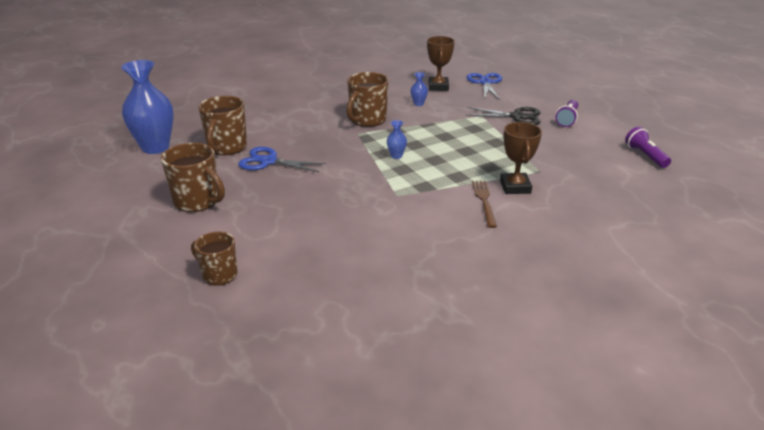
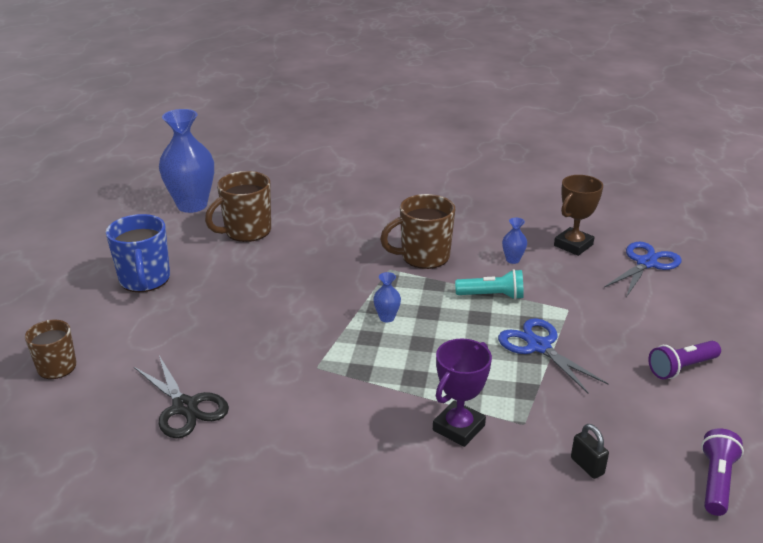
camera: 40 degrees right, 0 degrees up
(197, 201) = (145, 280): brown mug -> blue mug
(268, 161) = (259, 264): blue scissors -> blue scissors (539, 346)
(435, 124) = (492, 296): none -> turquoise flashlight
(484, 201) = (394, 426): brown fork -> none
(515, 187) = (458, 428): brown trophy -> purple trophy
(517, 117) = (613, 331): black scissors -> black scissors (185, 407)
(592, 174) = (587, 466): none -> black padlock

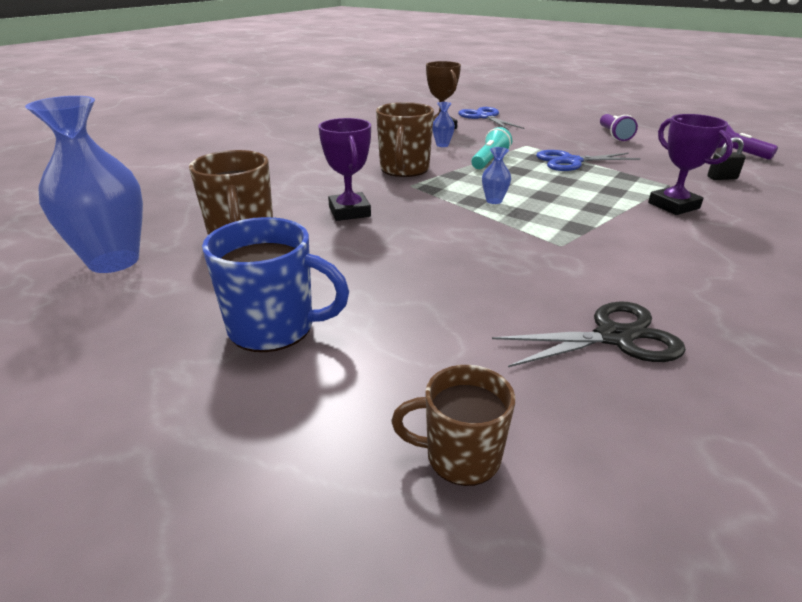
camera: 65 degrees left, 0 degrees up
(314, 257) = (349, 212): none -> purple trophy

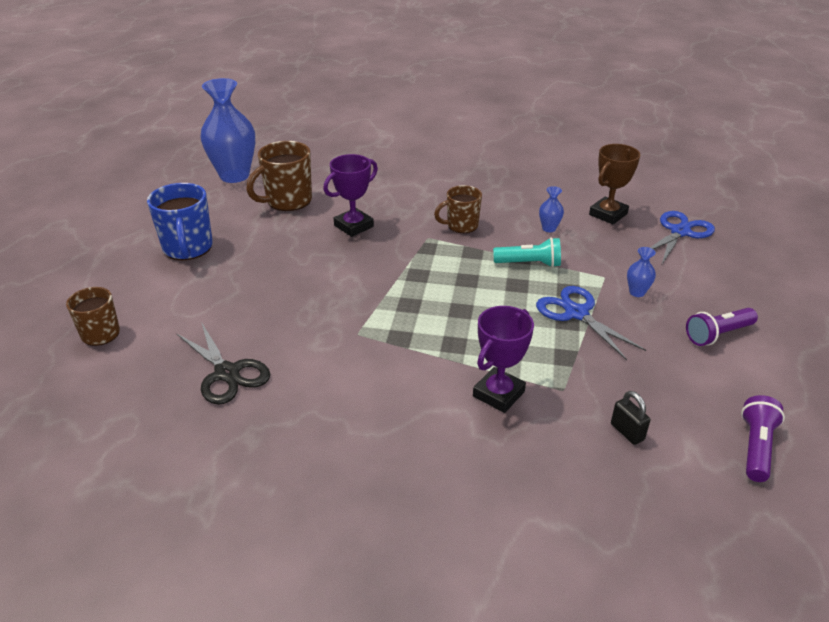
camera: 65 degrees right, 5 degrees up
(404, 170) = (461, 226): brown mug -> brown mug, size x0.65
(494, 201) = (426, 285): blue vase -> blue vase (637, 292)

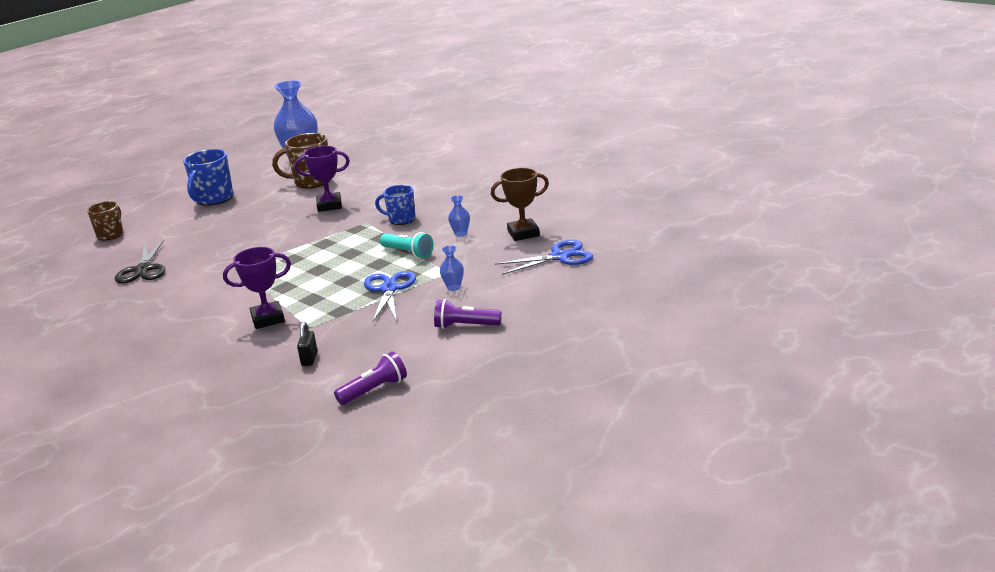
camera: 35 degrees right, 10 degrees down
(461, 226) = (401, 219): brown mug -> blue mug

